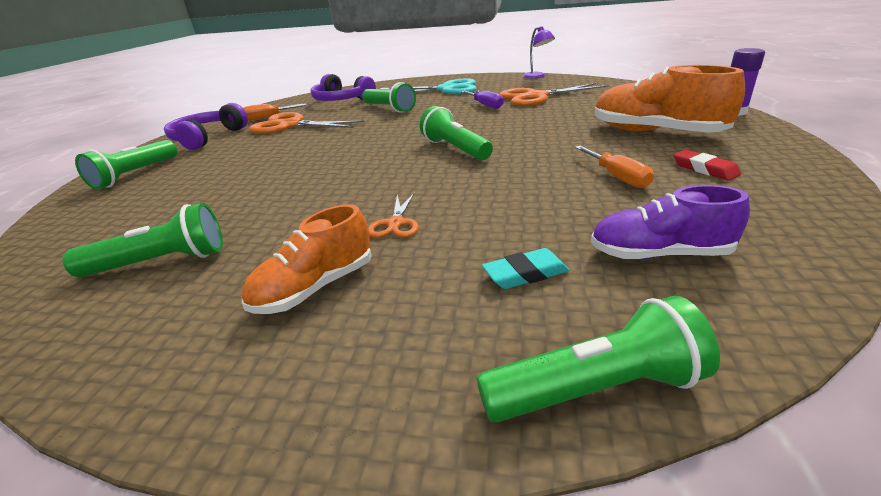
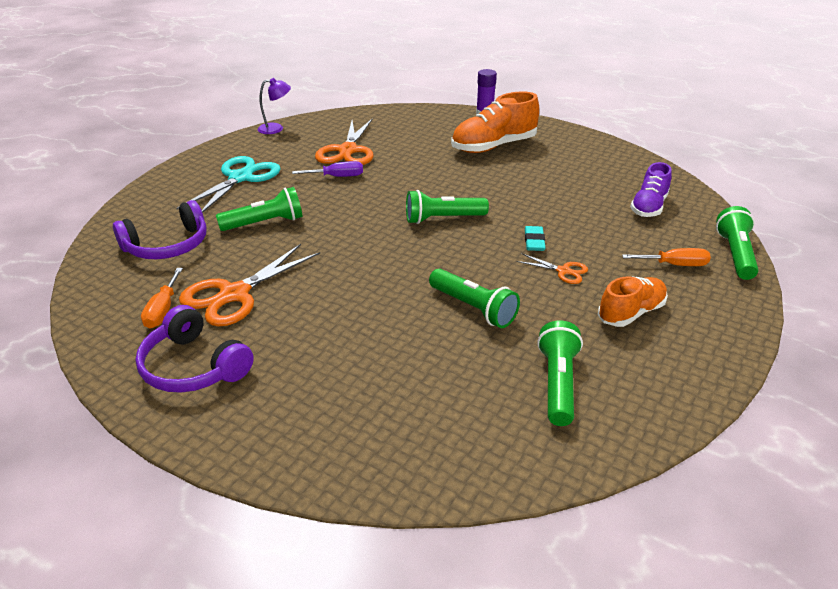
camera: 70 degrees left, 5 degrees up
(135, 175) = (293, 426): green flashlight -> green flashlight (473, 308)
(315, 288) = (631, 313): orange shoe -> orange shoe turned 105 degrees counterclockwise
(525, 274) = (649, 244): turquoise eraser -> turquoise eraser (534, 241)
(617, 177) = (554, 183): orange screwdriver -> orange screwdriver (674, 265)
(704, 169) = (564, 159): red eraser -> none

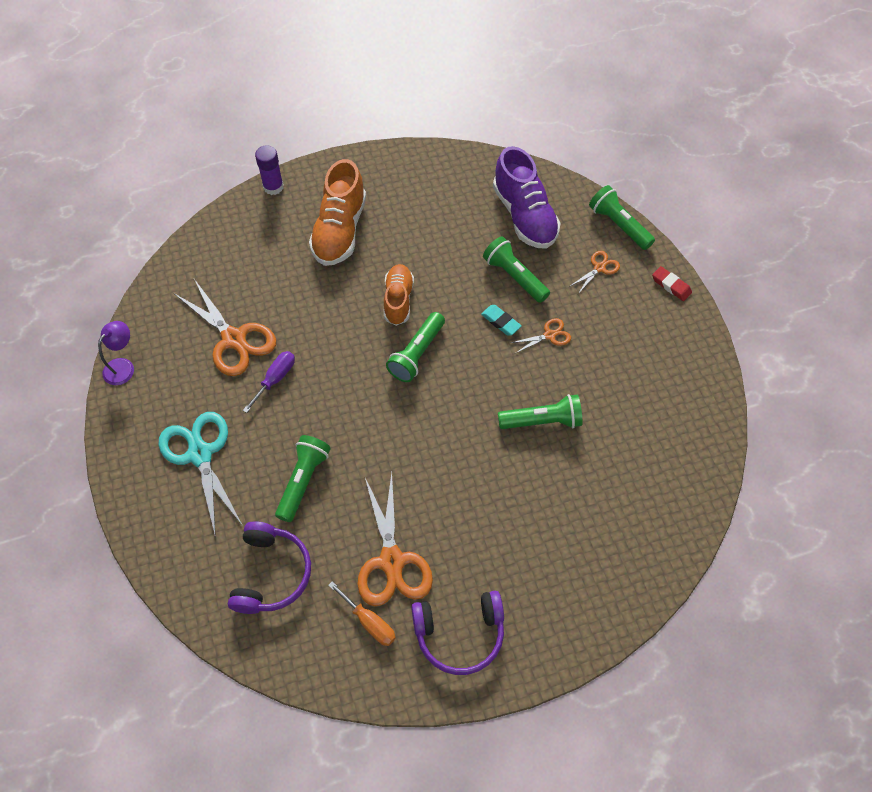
camera: 50 degrees left, 25 degrees up
(557, 383) = (649, 434): green flashlight -> green flashlight (514, 276)
(631, 313) = (622, 338): orange shoe -> orange shoe (398, 300)
(648, 207) = (524, 215): purple shoe -> purple shoe, size x1.58
(674, 265) = (599, 268): orange screwdriver -> orange scissors
(737, 314) = (671, 285): none -> red eraser

